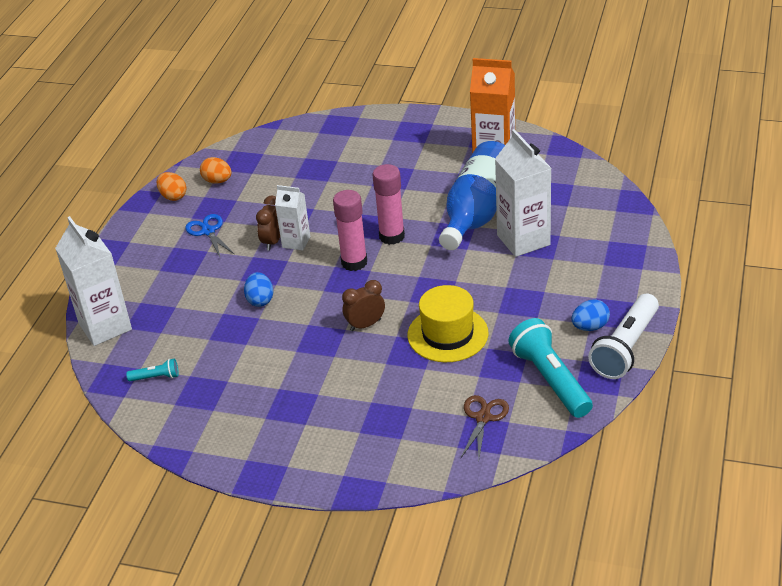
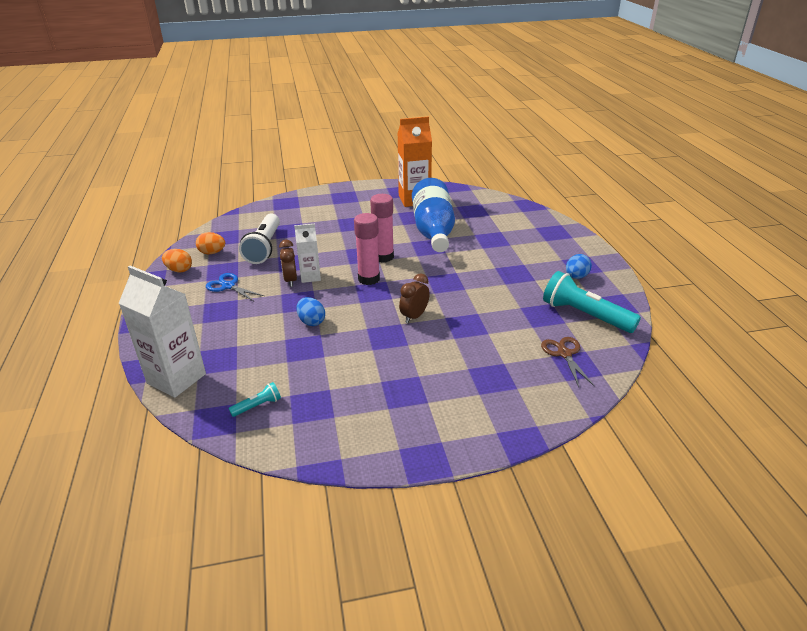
camera: 30 degrees left, 5 degrees down
(447, 334) = (483, 306): yellow hat -> none
(523, 240) = (479, 239): white carton -> none
(625, 348) = (612, 283): white flashlight -> white flashlight (264, 247)

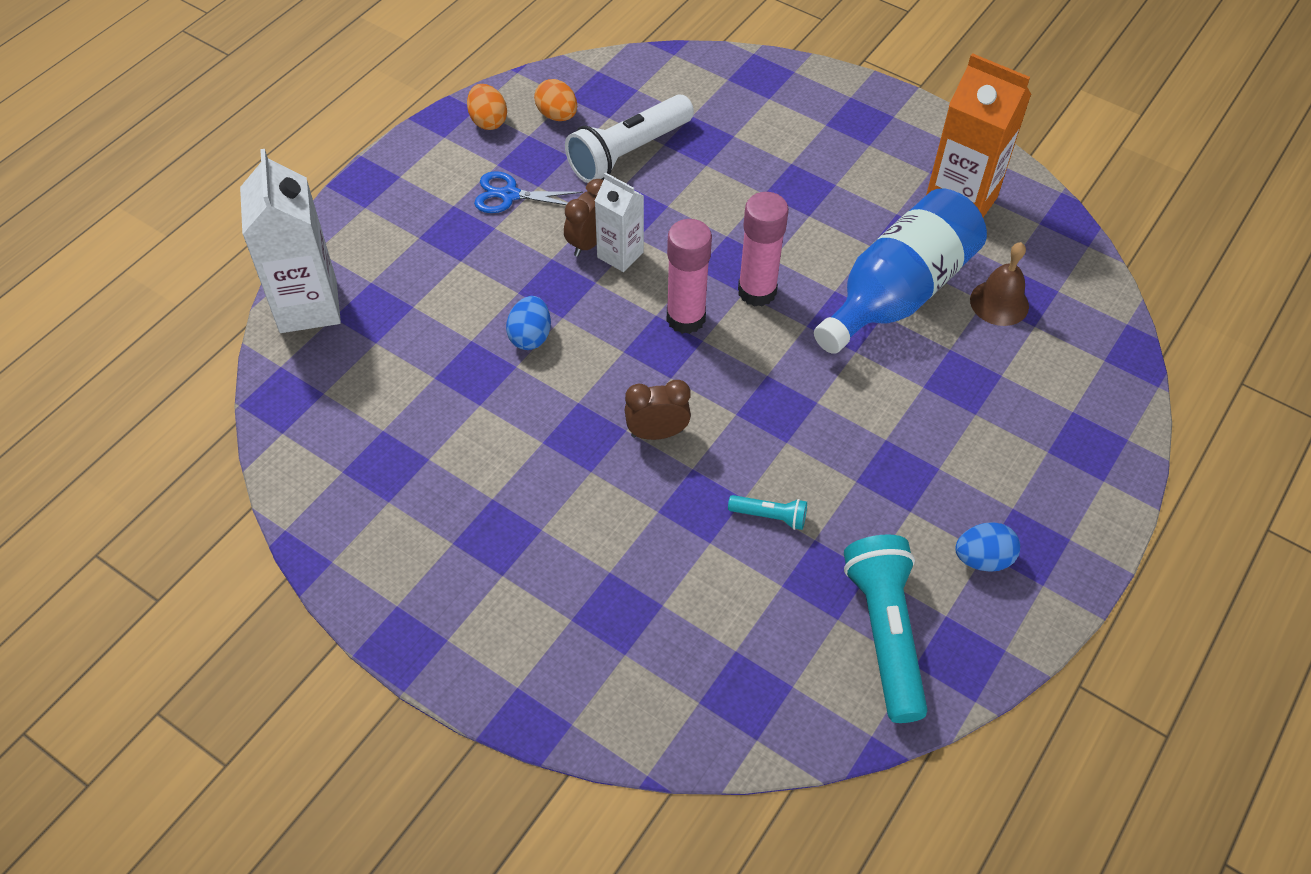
camera: 45 degrees right, 20 degrees up
(228, 286) = (509, 195): blue scissors -> blue scissors turned 75 degrees counterclockwise
(257, 406) = (337, 416): turquoise flashlight -> turquoise flashlight (770, 516)
(469, 215) = (999, 303): none -> brown bell
(564, 354) = (757, 664): brown scissors -> none

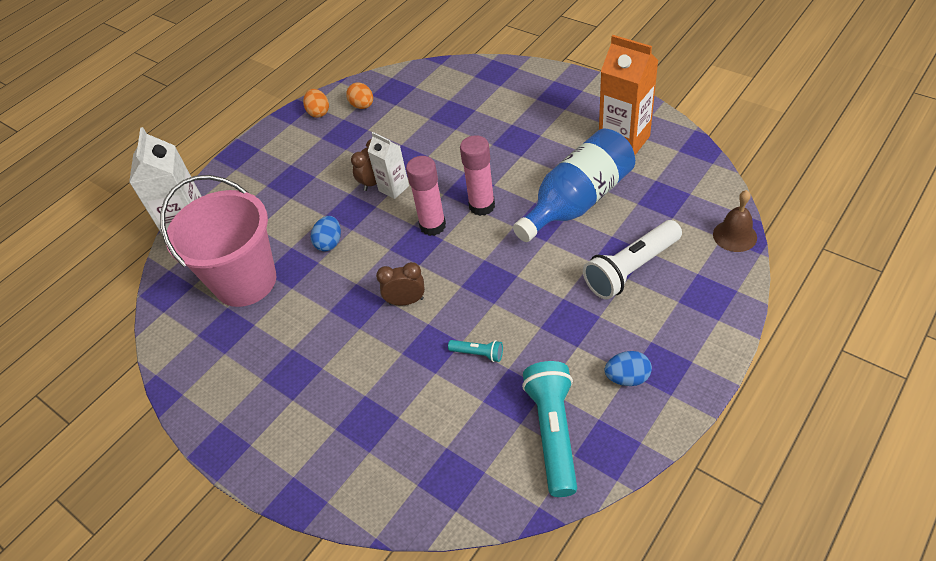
camera: 10 degrees right, 5 degrees down
(406, 391) = (245, 281): none -> pink bucket
(509, 195) = (327, 156): blue scissors -> none
(628, 152) = (405, 125): white flashlight -> white flashlight (631, 269)
(999, 303) = (648, 204): brown bell -> brown bell (734, 235)

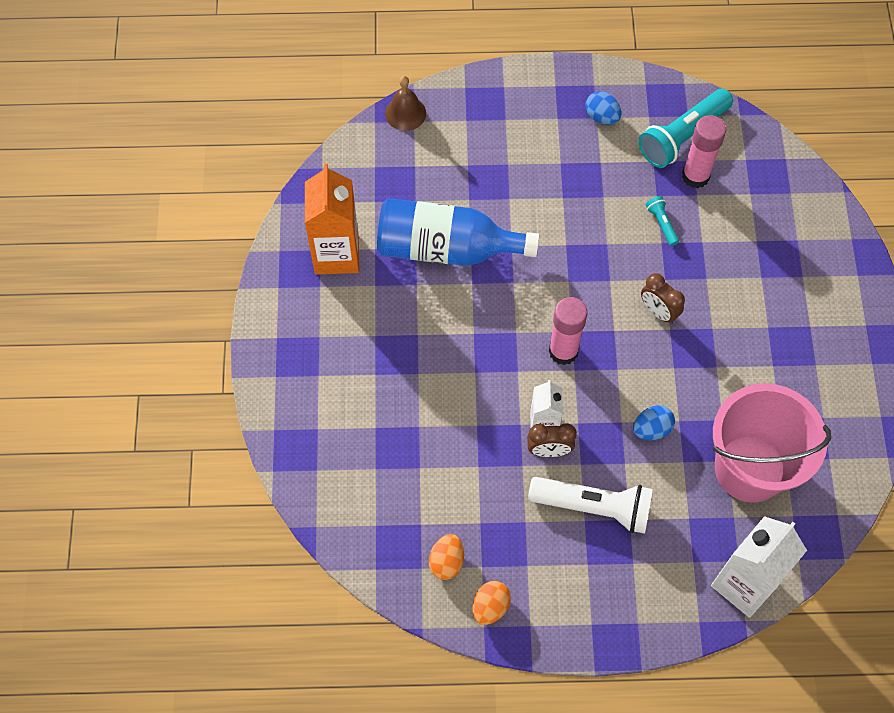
camera: 135 degrees left, 15 degrees up
(482, 206) = (508, 325): pink glue stick -> pink glue stick (695, 176)
(631, 269) = (496, 166): white flashlight -> white flashlight (593, 507)

